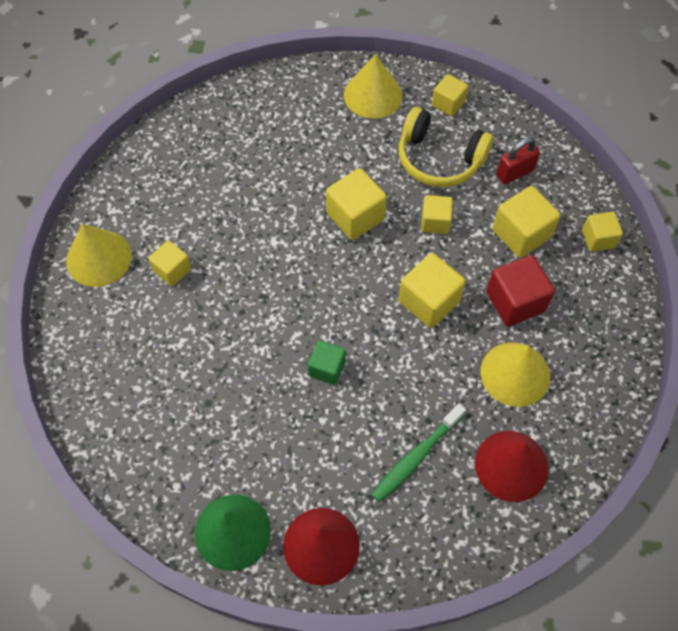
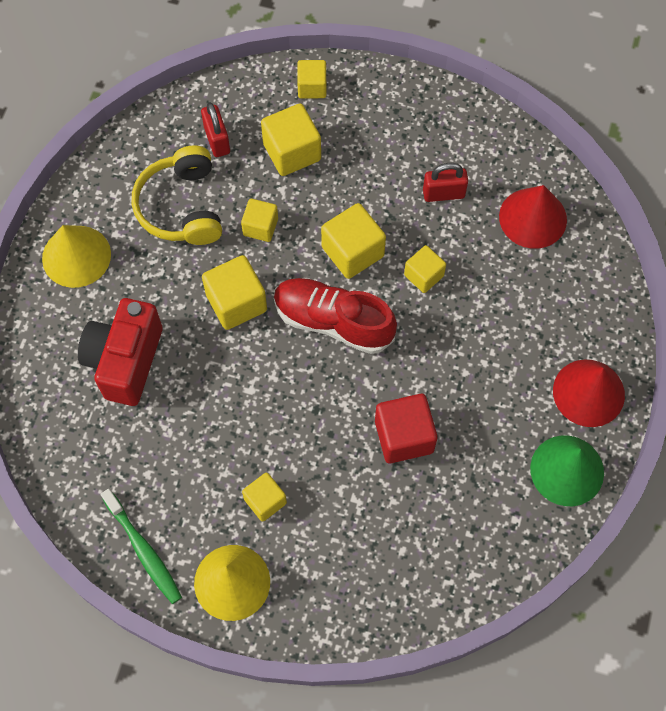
camera: 80 degrees left, 5 degrees up
(284, 146) = (125, 361): none -> red camera
(327, 368) = (410, 359): green cube -> none
(352, 296) = (333, 322): none -> red shoe
(416, 456) = (514, 295): green toothbrush -> green toothbrush (143, 550)
(439, 159) = (182, 207): yellow headphones -> yellow headphones turned 135 degrees clockwise
(448, 104) = (110, 183): yellow cube -> yellow cube (423, 275)
(515, 301) = (367, 175): red cube -> red cube (404, 436)
(515, 374) = (443, 193): yellow cone -> red padlock

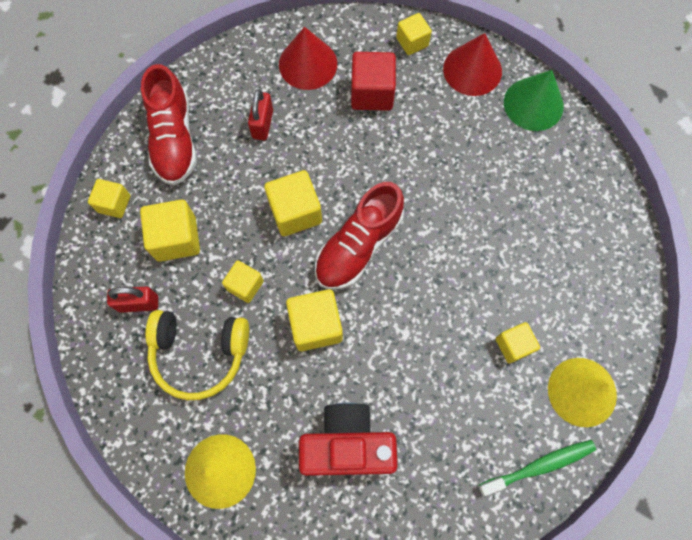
camera: 75 degrees left, 5 degrees up
(125, 361) = (347, 444): red camera -> red camera turned 150 degrees clockwise
(399, 117) = (174, 139): none -> red shoe
(404, 436) = (478, 216): red cube -> red cube (372, 93)
(423, 275) = (335, 161): yellow cube -> yellow cube (412, 42)

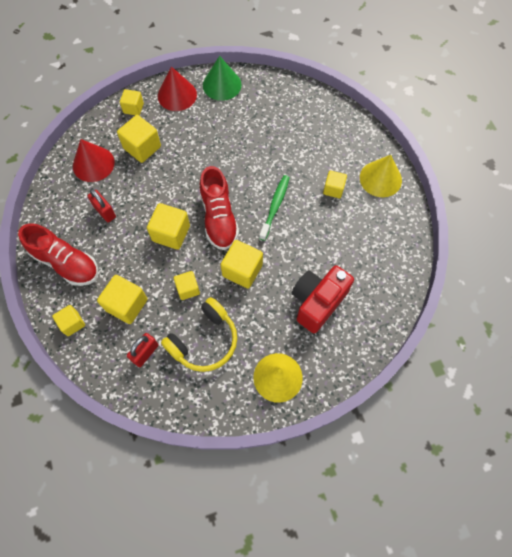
camera: 50 degrees left, 5 degrees down
(372, 93) = (142, 147): red cube -> yellow cube
(539, 466) = (400, 224): green toothbrush -> green toothbrush (275, 206)

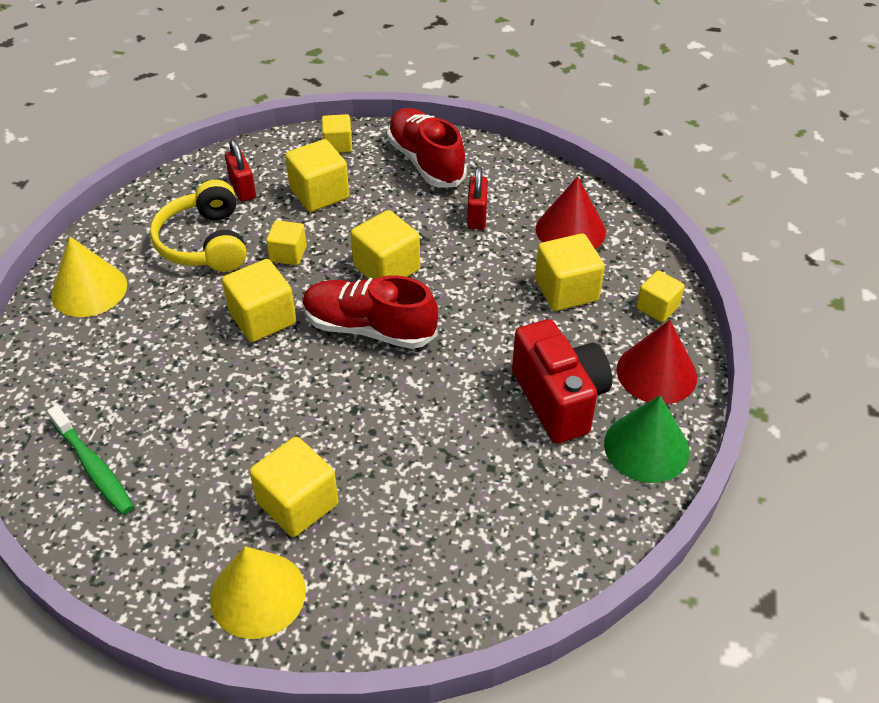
camera: 120 degrees right, 20 degrees down
(66, 262) = (426, 162): red shoe -> red shoe turned 90 degrees clockwise
(105, 211) = (477, 216): red padlock -> red padlock turned 75 degrees counterclockwise
(275, 206) = (332, 404): green toothbrush -> green toothbrush (93, 467)
(317, 302) = (137, 379): red camera -> red camera (559, 399)
(333, 189) = (298, 504): yellow cube -> yellow cube, size x1.59

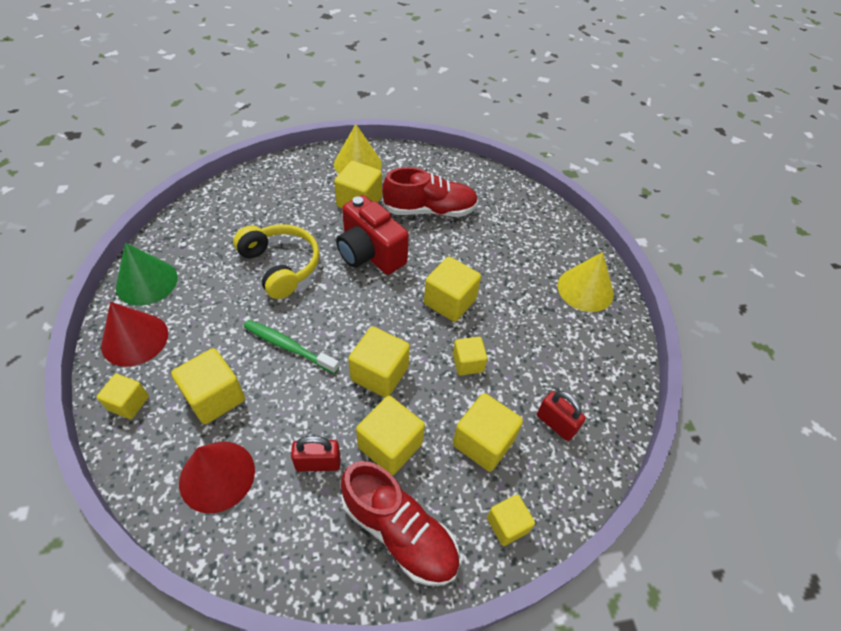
camera: 155 degrees right, 5 degrees up
(93, 467) = (481, 193): green toothbrush -> green toothbrush (288, 346)
(205, 243) = (540, 354): yellow headphones -> yellow headphones (281, 266)
(369, 328) = (368, 315): red shoe -> red shoe (430, 210)
(406, 212) = (390, 445): none -> yellow cube
(477, 216) = (318, 463): red padlock -> red padlock turned 75 degrees counterclockwise
(559, 399) = (212, 299): red camera -> red camera (370, 254)

